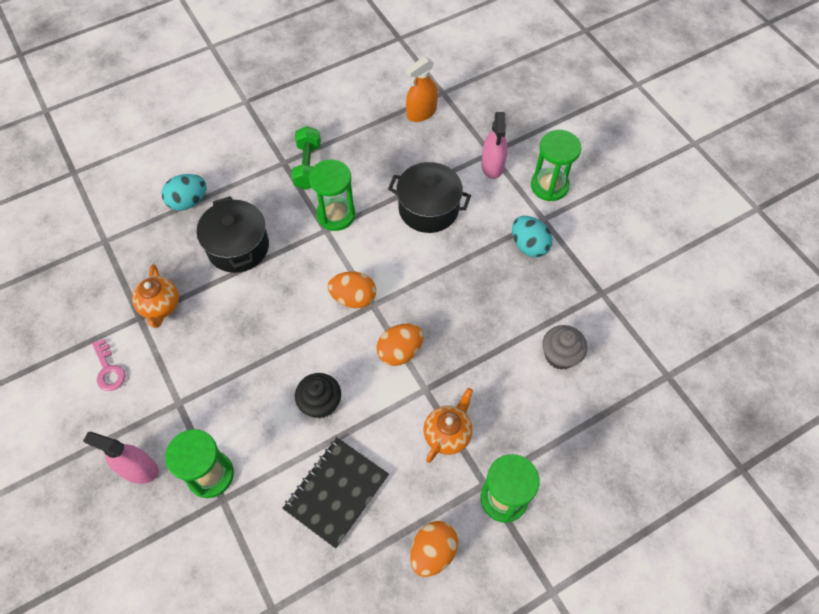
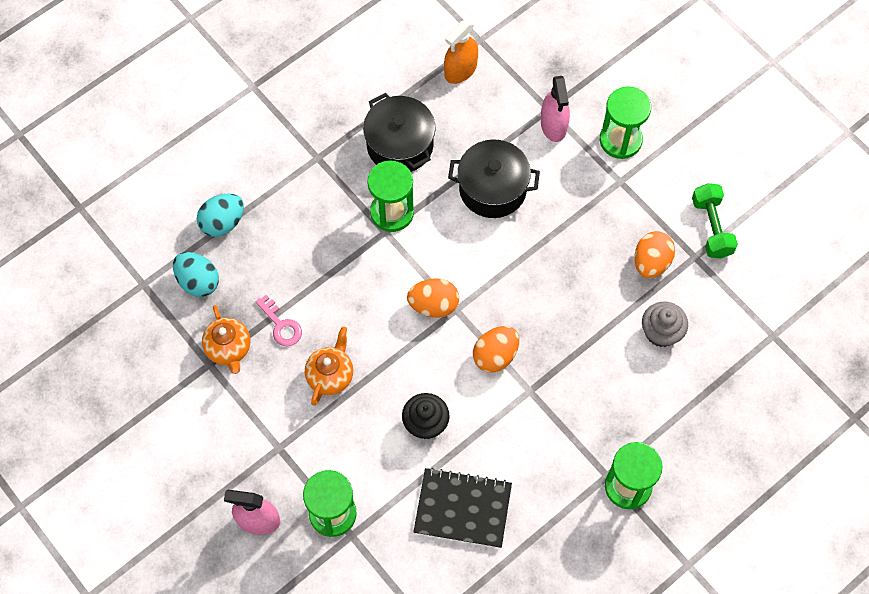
camera: 10 degrees left, 5 degrees up
(108, 370) = (194, 426): pink key -> pink key (281, 325)
(238, 247) = (293, 267): black pot -> black pot (400, 145)
(308, 166) = (346, 158): green dumbbell -> green dumbbell (711, 227)
(336, 492) = (462, 508): black notebook -> black notebook turned 75 degrees clockwise
(433, 552) = (568, 548): orange egg -> orange egg (651, 262)
(447, 434) = (561, 433): orange teapot -> orange teapot (330, 376)
(529, 245) = (609, 215): turquoise egg -> turquoise egg (198, 281)

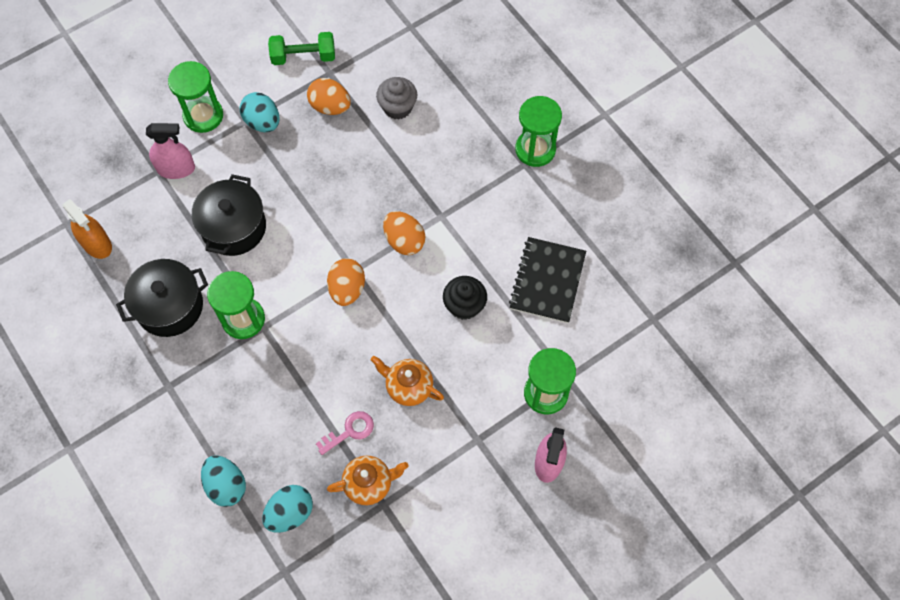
camera: 85 degrees left, 0 degrees up
(621, 198) = (262, 122): none -> turquoise egg

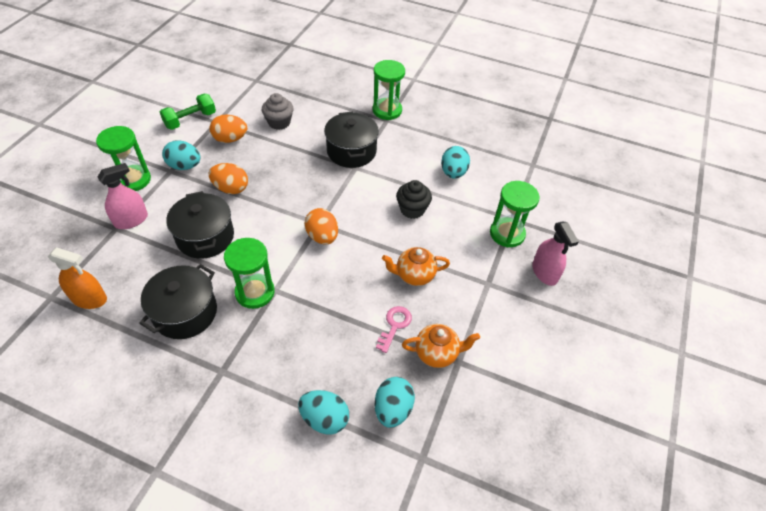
camera: 35 degrees left, 15 degrees down
(369, 484) = (437, 353): orange teapot -> orange teapot turned 45 degrees clockwise
(404, 241) = (341, 191): orange egg -> orange egg (231, 188)
(452, 191) = (351, 151): none -> black pot
(547, 281) = (453, 173): black notebook -> turquoise egg

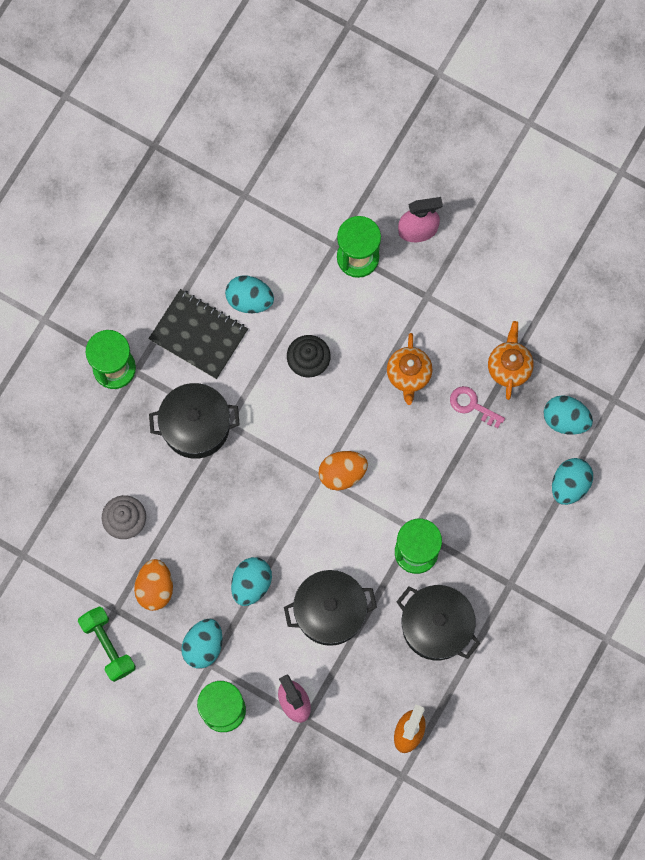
camera: 80 degrees left, 25 degrees up
(231, 188) = (251, 584): orange egg -> turquoise egg
(420, 148) = (198, 335): none -> black notebook

